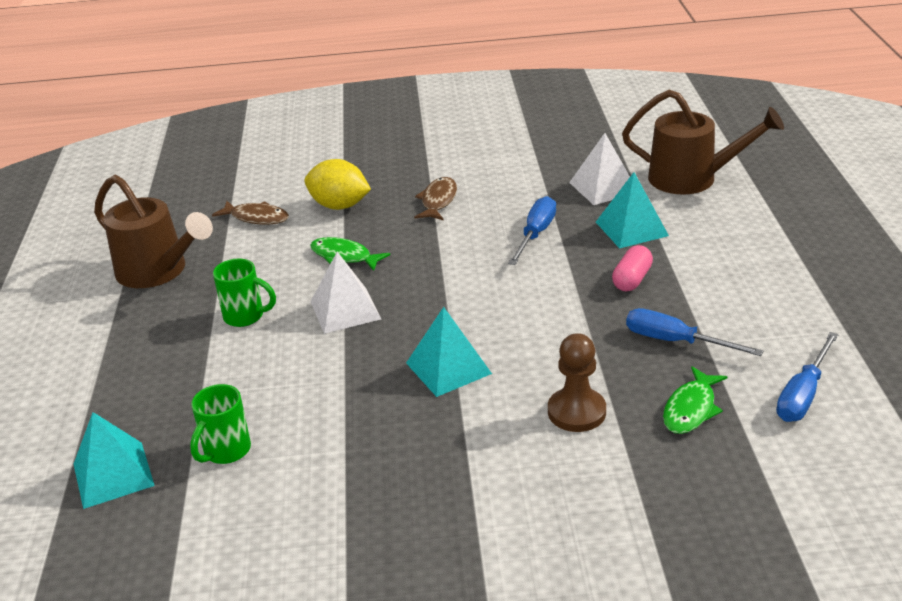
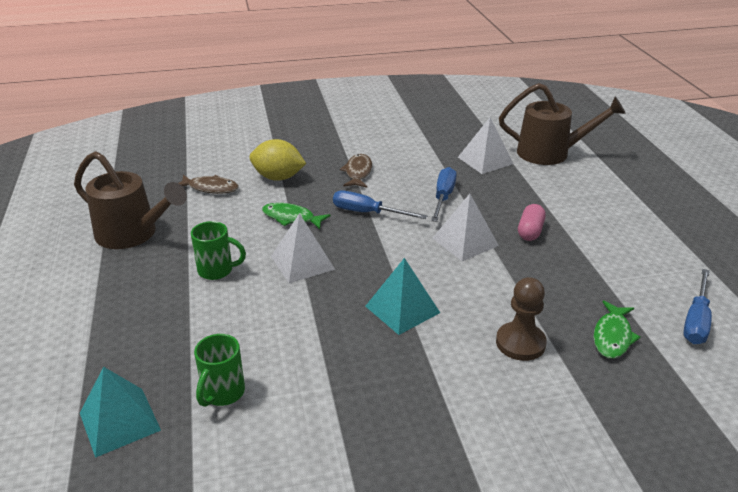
camera: 10 degrees left, 0 degrees up
(546, 290) = (465, 241): none -> white pyramid
(631, 228) = (517, 191): turquoise pyramid -> none
(675, 341) = (580, 280): blue screwdriver -> blue screwdriver (367, 213)

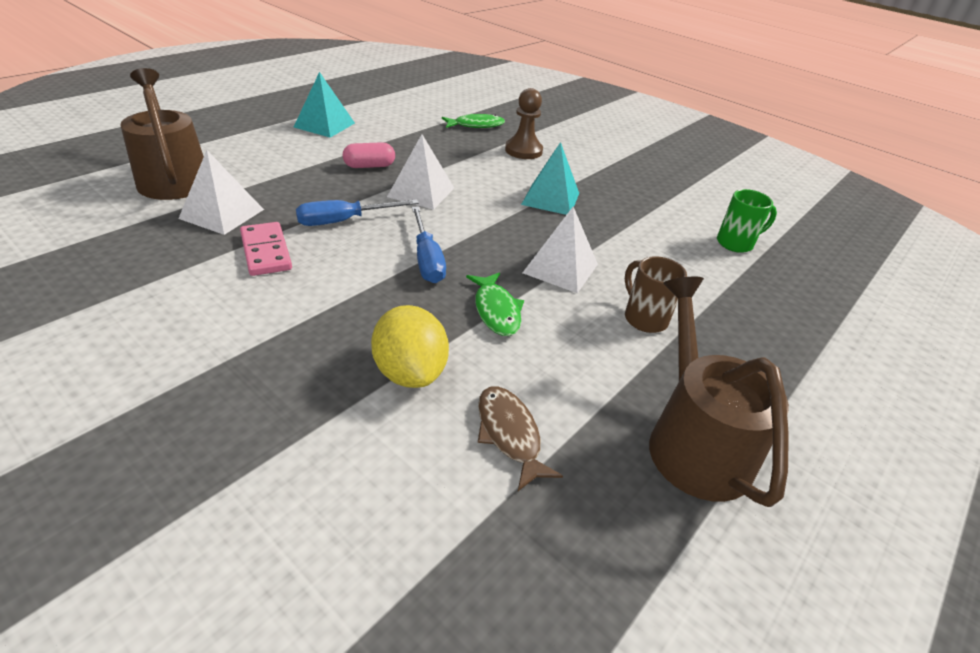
camera: 130 degrees left, 5 degrees up
(120, 421) = (825, 275): turquoise pyramid -> turquoise pyramid (324, 125)
(217, 270) = (644, 318): green mug -> brown mug
(358, 172) = (331, 300): brown fish -> none
(426, 165) = (266, 251): none -> pink domino
(696, 320) = (426, 104): blue screwdriver -> none

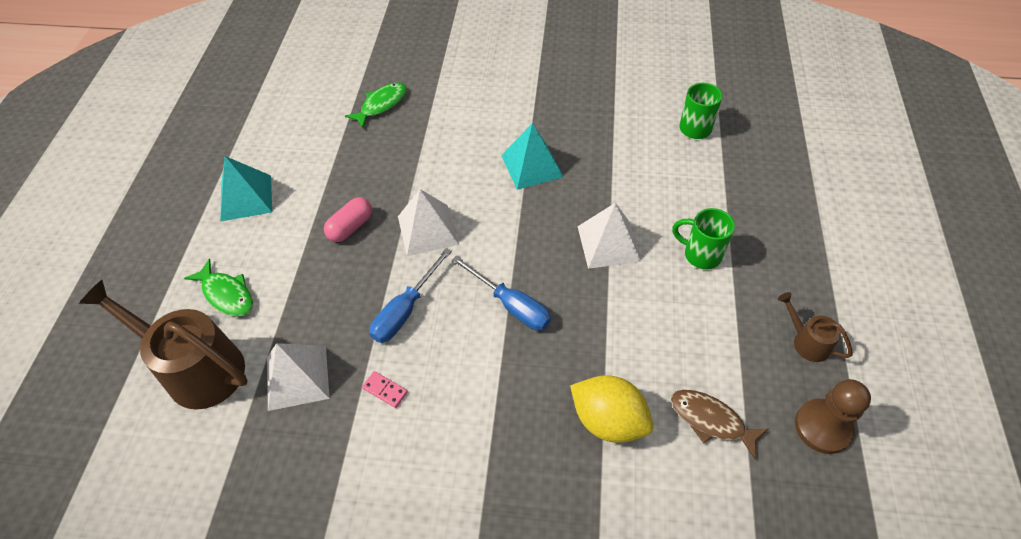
camera: 30 degrees left, 15 degrees up
(266, 251) = (385, 390): pink domino -> pink domino, size x0.54
(496, 310) = (606, 320): green fish -> green fish (226, 294)
(523, 151) = (454, 115): brown pawn -> brown pawn (823, 427)
(644, 318) = (700, 254): brown mug -> green mug
(693, 441) = (806, 341): brown watering can -> brown watering can, size x0.48

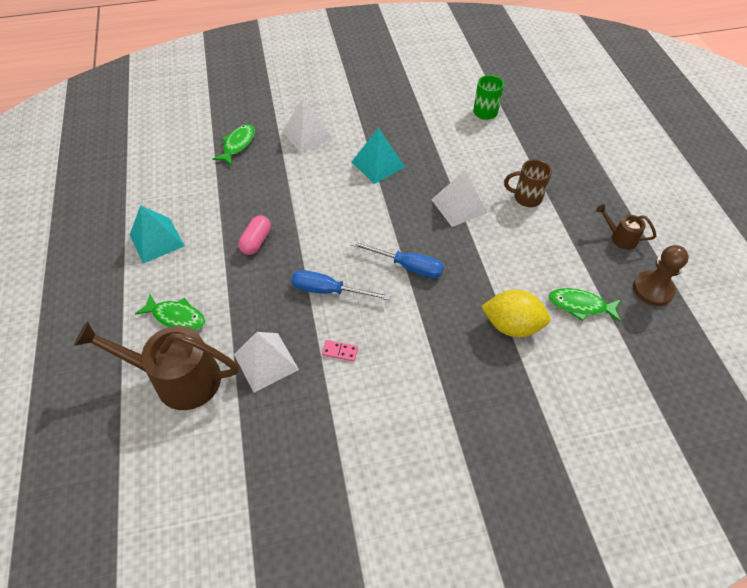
camera: 20 degrees left, 0 degrees up
(405, 310) = (329, 291): blue screwdriver -> blue screwdriver turned 90 degrees clockwise
(427, 230) = (319, 229): white pyramid -> white pyramid (307, 135)
(700, 254) = (526, 198): green mug -> brown mug
(711, 420) = (580, 306): brown fish -> green fish

